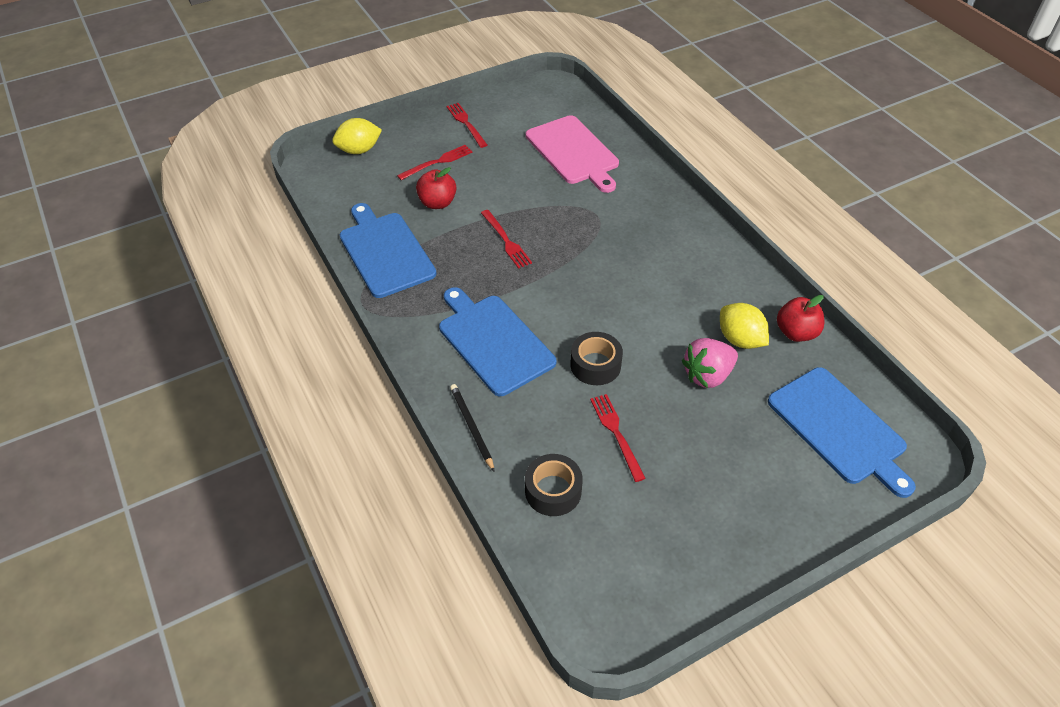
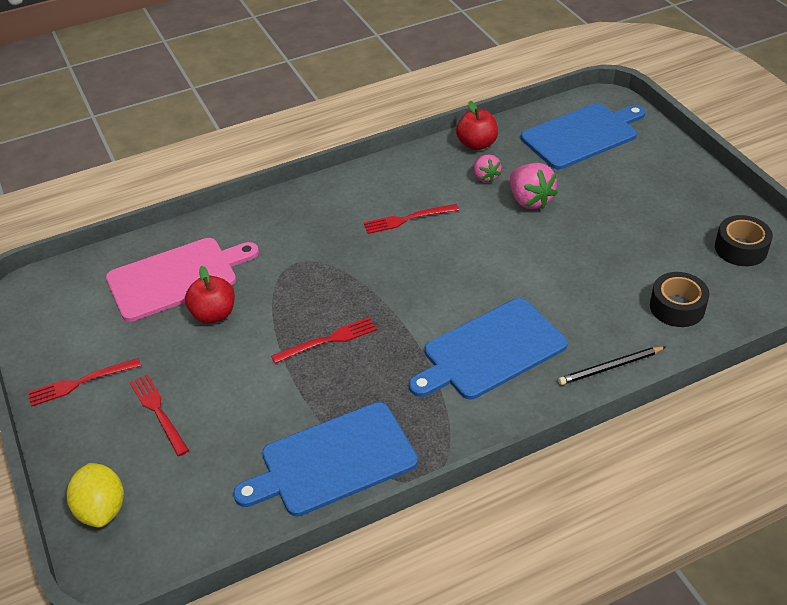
camera: 85 degrees left, 5 degrees down
(437, 203) = (245, 409): red apple -> red apple (214, 314)
(595, 365) = (521, 273): black tape -> black tape (740, 248)
(616, 433) = (604, 262): red fork -> red fork (407, 219)
(740, 339) = (485, 177): yellow lemon -> pink strawberry

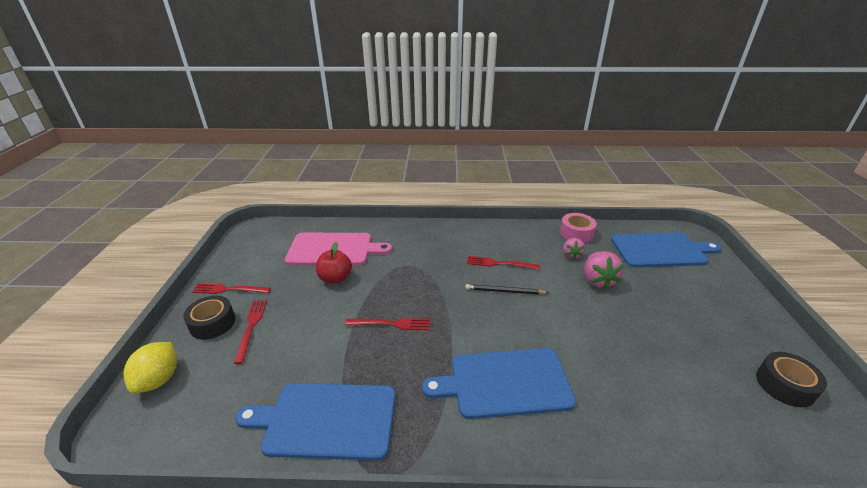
camera: 25 degrees right, 10 degrees down
(477, 144) = (576, 233): red apple -> pink tape
(610, 367) = (606, 446): black pencil -> black pencil (504, 291)
(677, 307) = (698, 415): black tape -> black tape (212, 323)

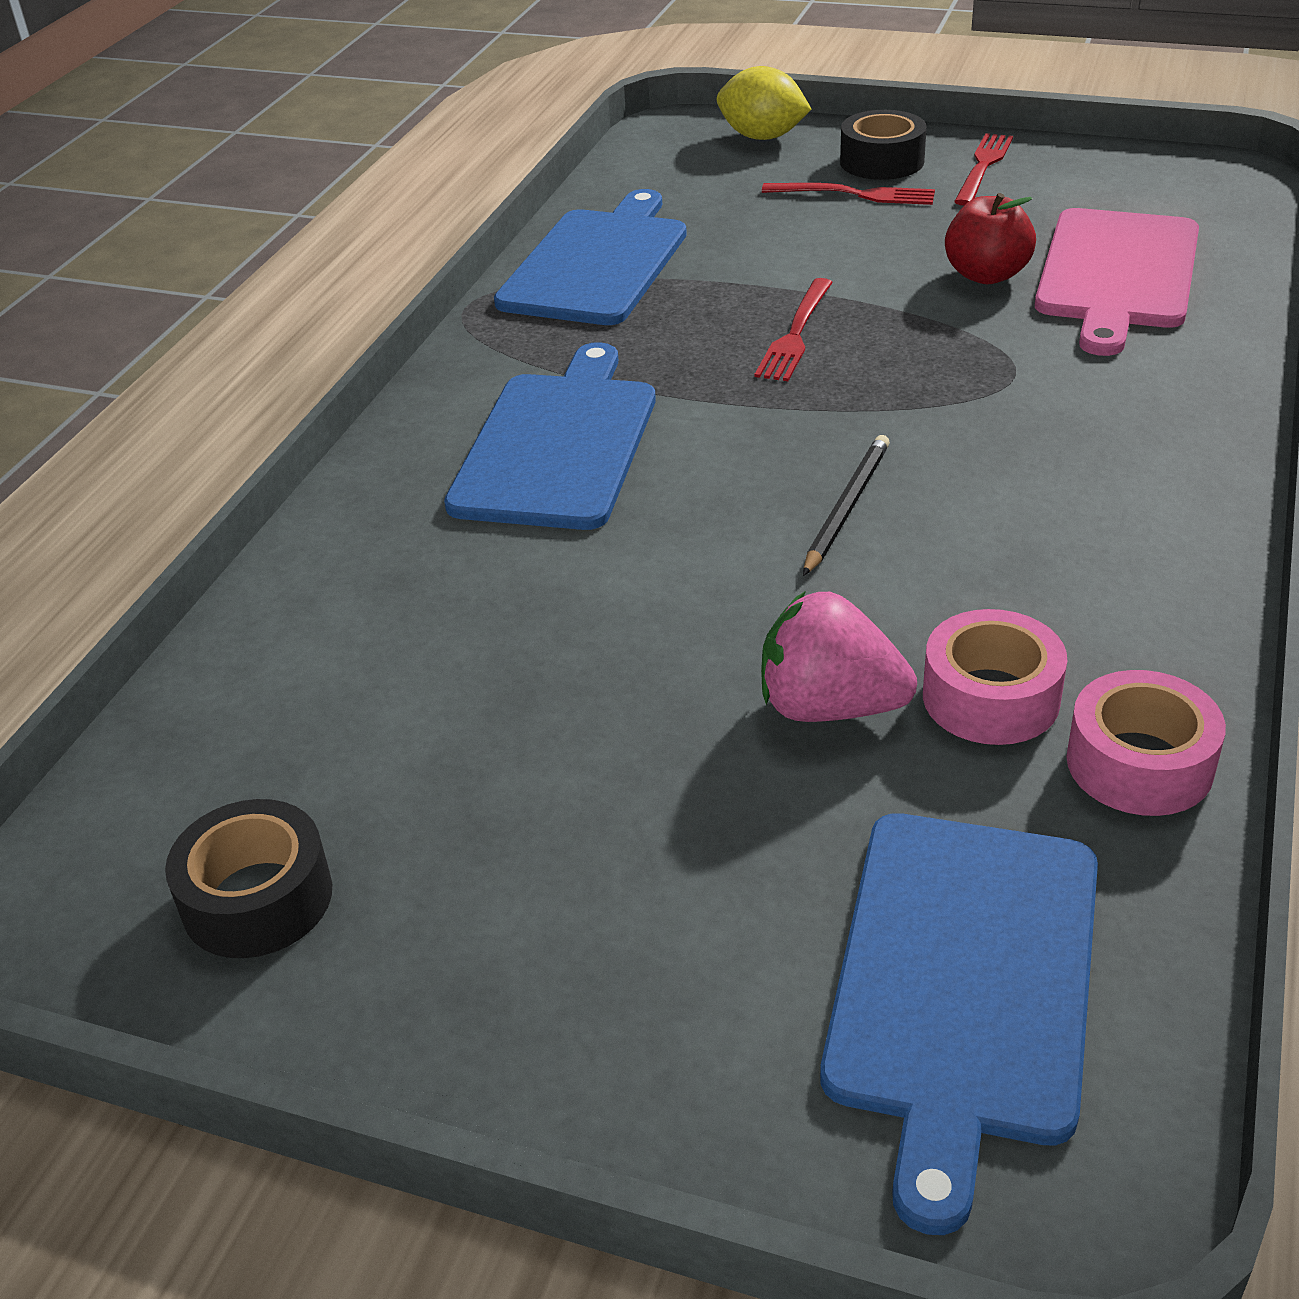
camera: 110 degrees right, 5 degrees up
(499, 263) = (981, 527): red fork -> none
(571, 255) = (990, 697): pink strawberry -> pink tape

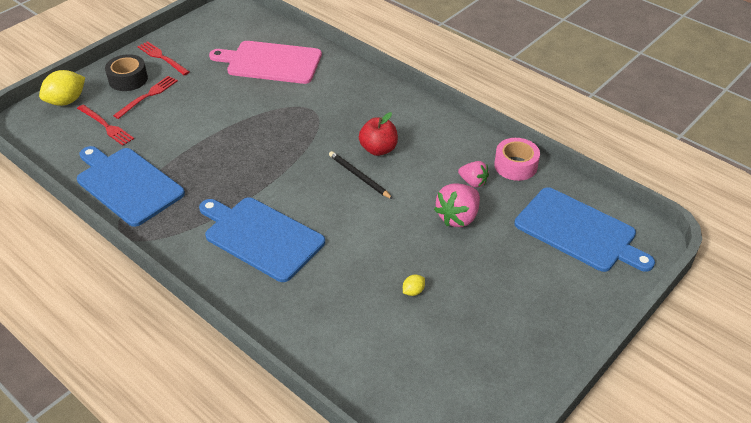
camera: 70 degrees left, 5 degrees up
(257, 898) = (474, 385): black tape -> none
(518, 704) = (413, 291): none -> yellow lemon
(795, 334) = (239, 149): red fork -> red fork (106, 126)
(986, 275) = (243, 89): red apple -> red apple (378, 149)
(990, 697) = (473, 182): pink tape -> pink strawberry
(1117, 274) = (271, 62): pink cutting board -> pink cutting board turned 150 degrees clockwise

